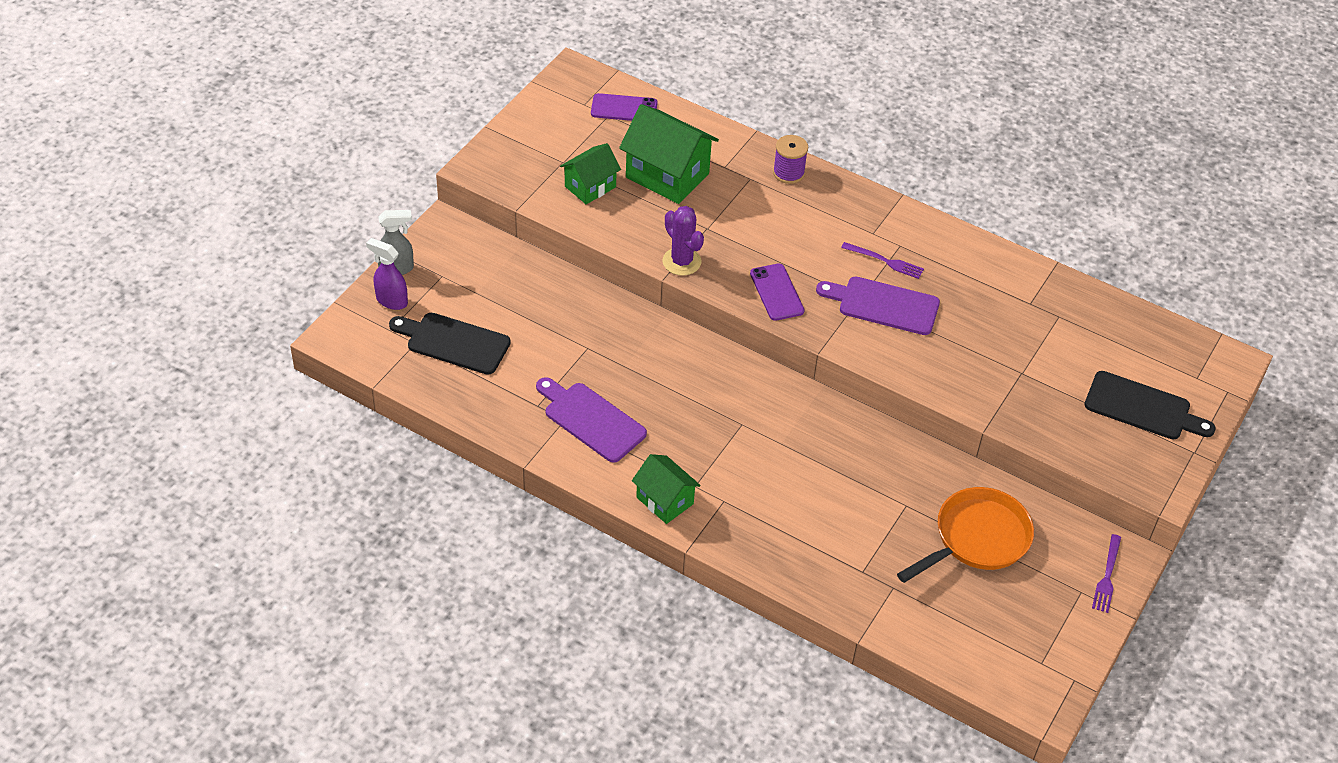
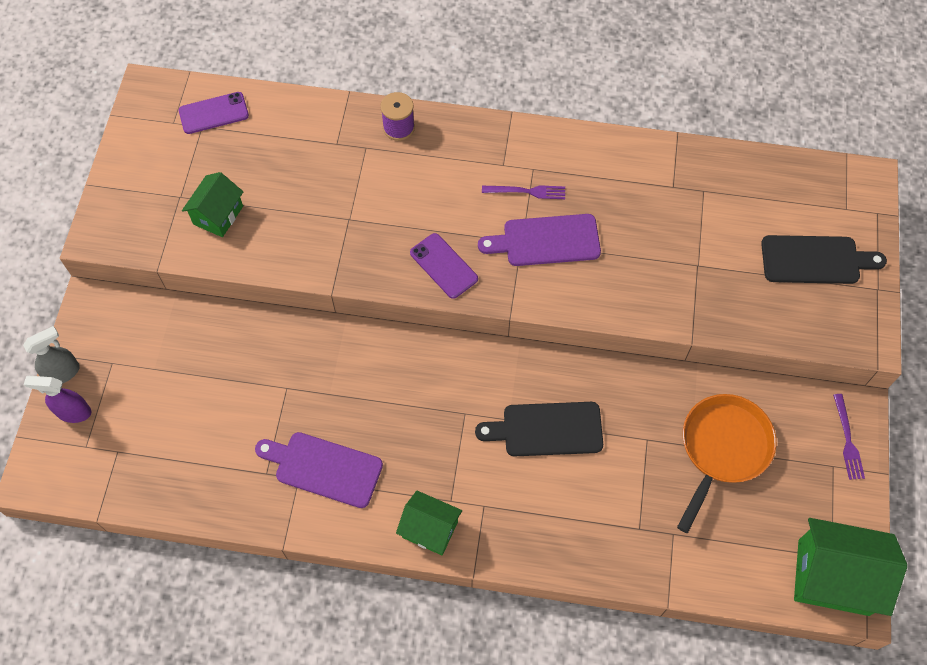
camera: 20 degrees left, 15 degrees up
(454, 342) = (155, 435): black cutting board -> black cutting board (547, 429)
(667, 175) = (286, 174): green house -> green house (833, 577)
(681, 261) = (341, 266): purple cactus -> none

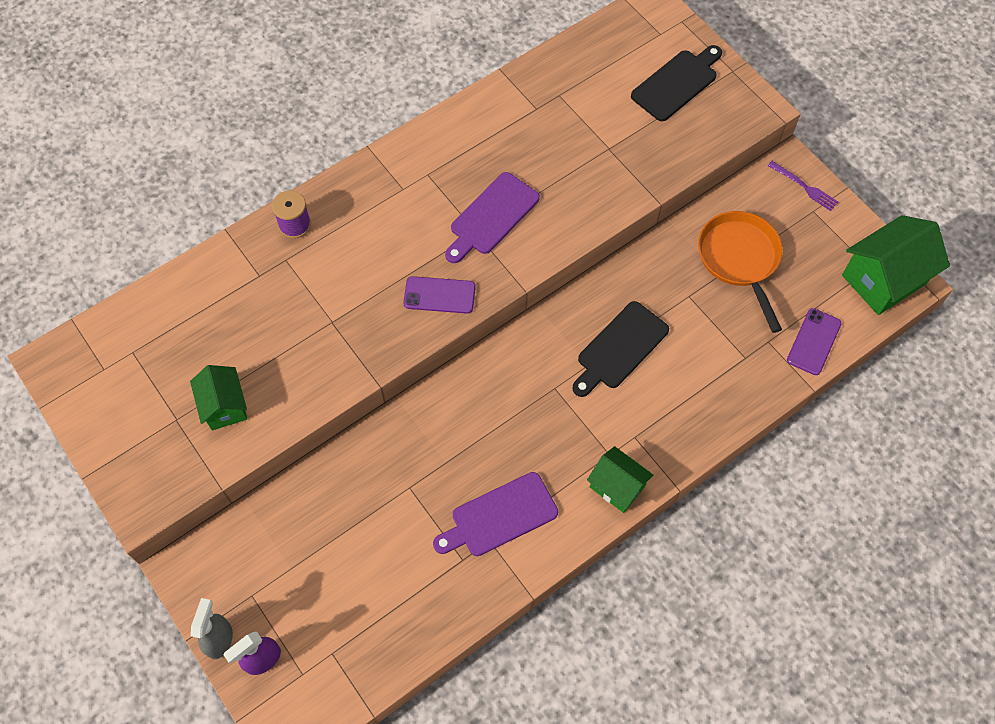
camera: 45 degrees left, 0 degrees up
(214, 113) = (131, 334): purple phone -> purple phone (814, 342)
(430, 529) = (617, 486): green house -> green house turned 60 degrees clockwise
(527, 191) = (441, 193): purple fork -> none

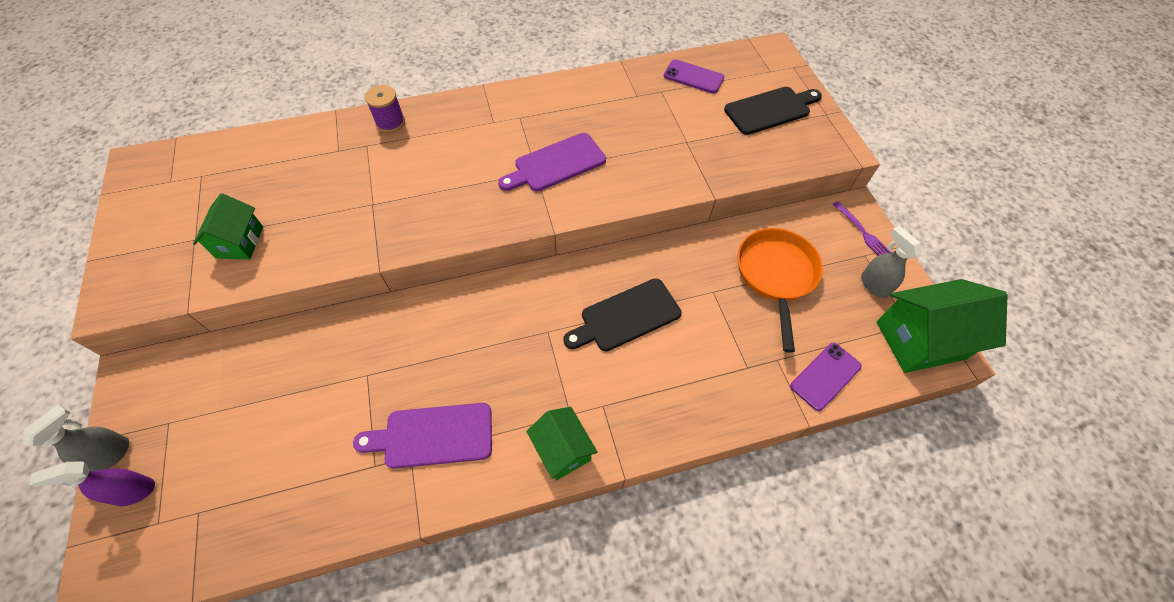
camera: 20 degrees right, 5 degrees down
(439, 295) = (476, 212): purple phone -> purple phone (693, 77)
(830, 239) = (873, 285): none -> grey spray bottle

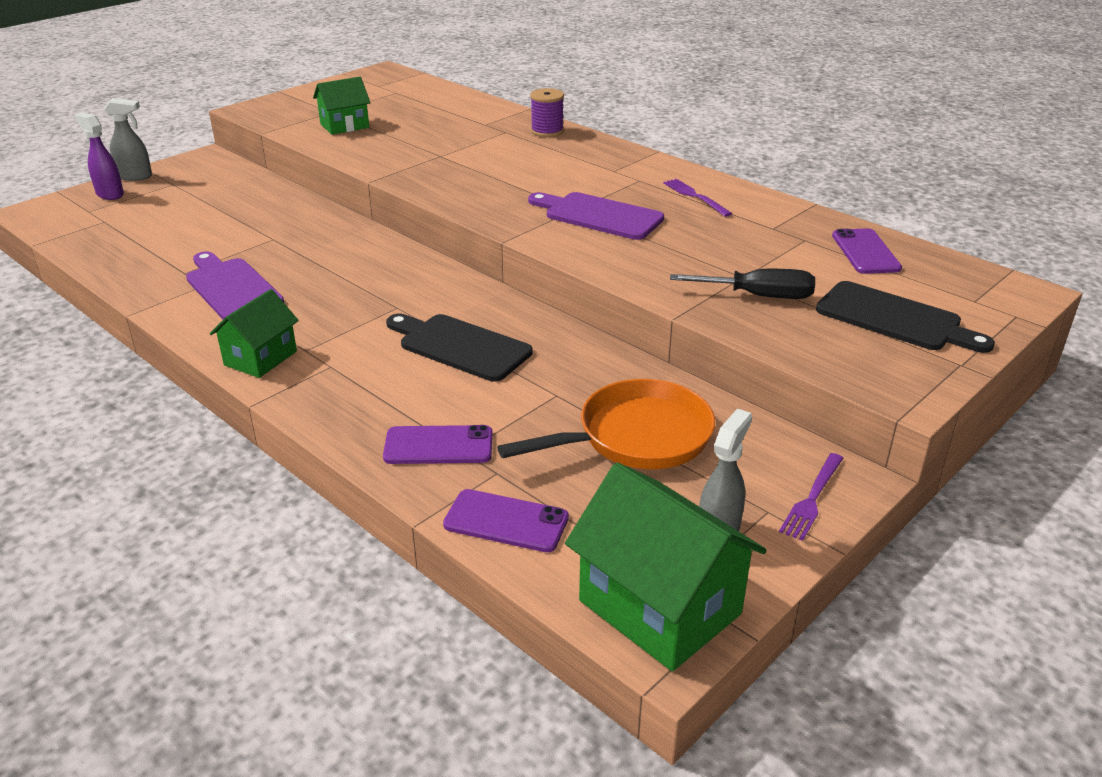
camera: 60 degrees right, 25 degrees down
(567, 105) = (695, 196): none -> purple fork
(713, 147) = (758, 296): none -> black screwdriver
(735, 379) = (438, 446): none -> purple phone

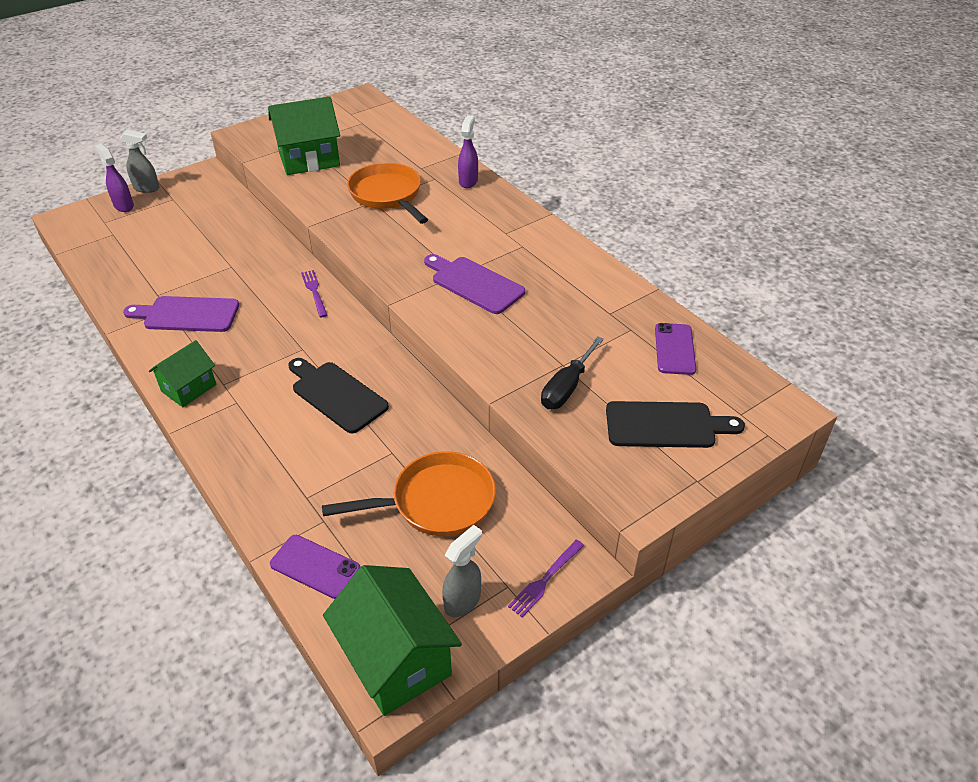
camera: 10 degrees right, 10 degrees up
(231, 288) = (187, 314): purple cutting board -> purple cutting board turned 60 degrees counterclockwise
(344, 126) = (309, 159): green house -> green house, size x1.65
(438, 446) = (290, 490): purple phone -> none
(455, 149) = (388, 195): none -> orange pan
(547, 131) = (468, 181): purple spool -> purple spray bottle
(695, 196) = (560, 270): purple fork -> purple fork (314, 291)
(758, 296) = (566, 387): black screwdriver -> black screwdriver turned 105 degrees clockwise
(894, 318) = (665, 425): black cutting board -> black cutting board turned 45 degrees counterclockwise

